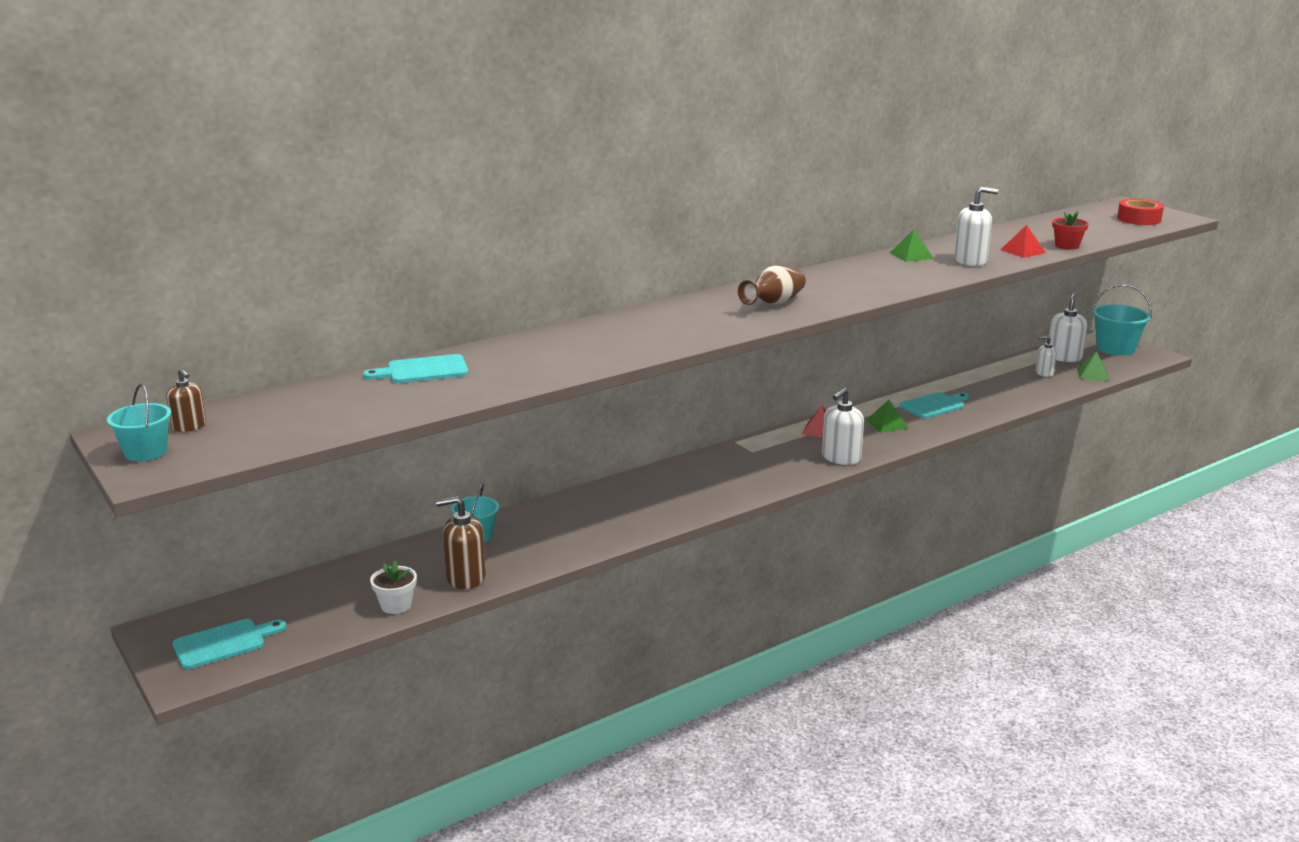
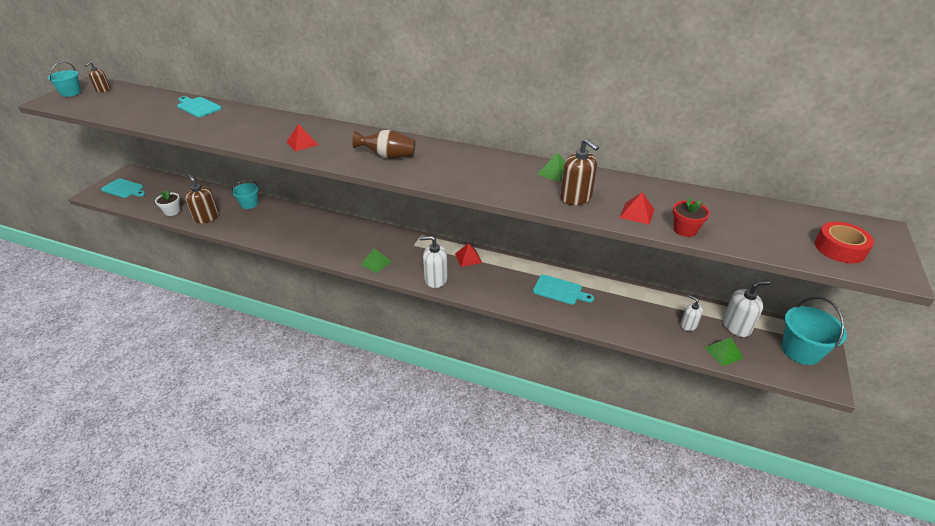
camera: 55 degrees right, 15 degrees up
(668, 333) = (302, 143): none -> red pyramid
(886, 424) = (506, 280): green pyramid -> green pyramid (376, 263)
(970, 261) = (576, 197): white soap dispenser -> brown soap dispenser

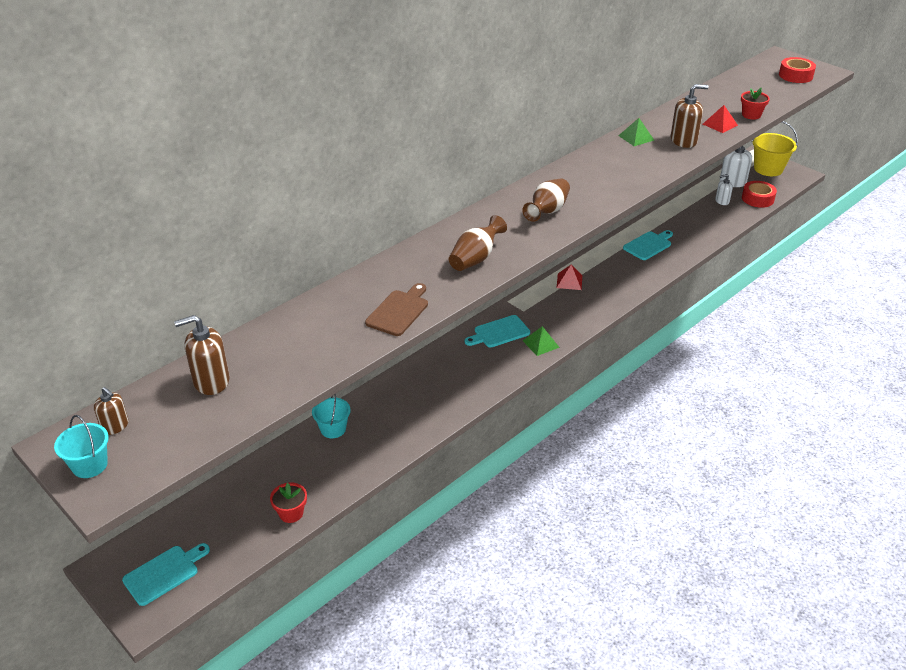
camera: 65 degrees left, 0 degrees up
(172, 211) = (291, 513): white flower pot -> red flower pot
(198, 107) = (289, 328): turquoise cutting board -> turquoise cutting board (499, 332)
(206, 217) = (337, 476): brown soap dispenser -> brown soap dispenser (211, 381)
(225, 132) = (399, 311): none -> brown cutting board
(302, 143) = (475, 258): red pyramid -> brown vase
(435, 279) = (592, 310): white soap dispenser -> none
(723, 352) = (757, 199): green pyramid -> red tape
(800, 351) = (768, 169): turquoise bucket -> yellow bucket

